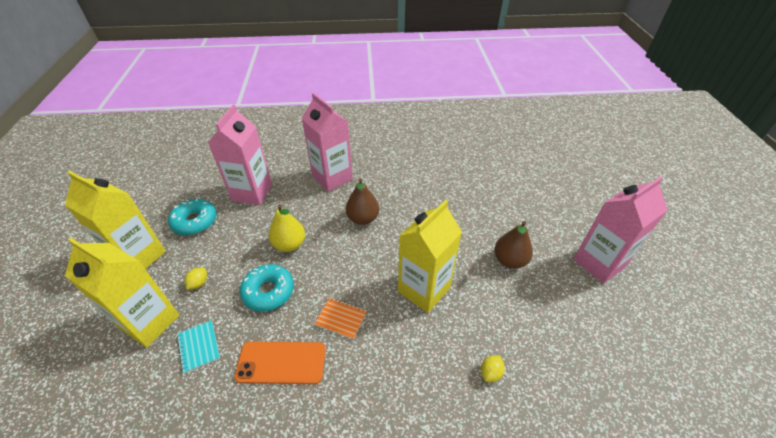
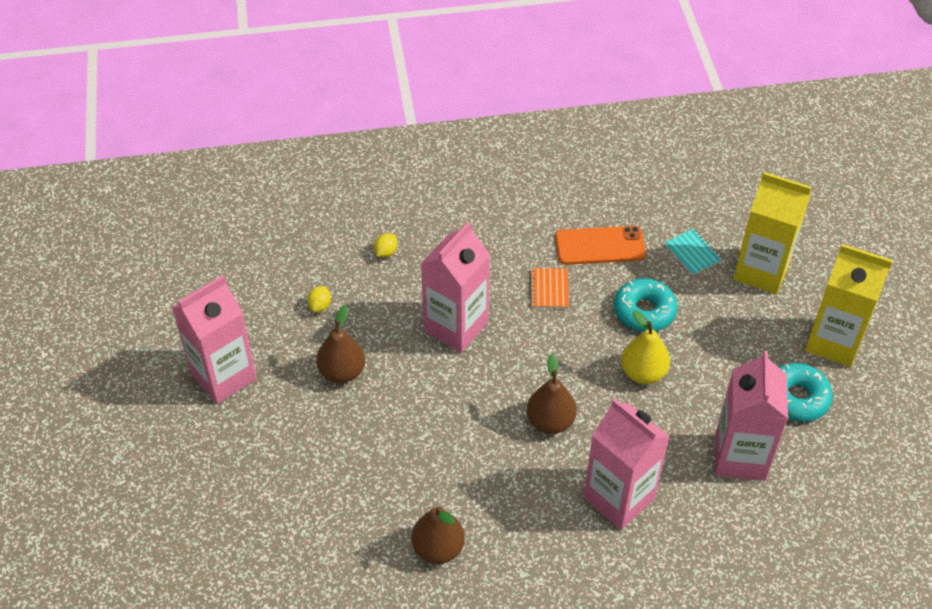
camera: 175 degrees right, 5 degrees up
(199, 283) = (734, 315): yellow lemon -> yellow lemon (320, 306)
(341, 318) = (549, 289): orange notebook -> orange notebook turned 75 degrees clockwise
(424, 289) = (456, 327): yellow carton -> pink carton
(437, 163) = (438, 548): none -> brown pear

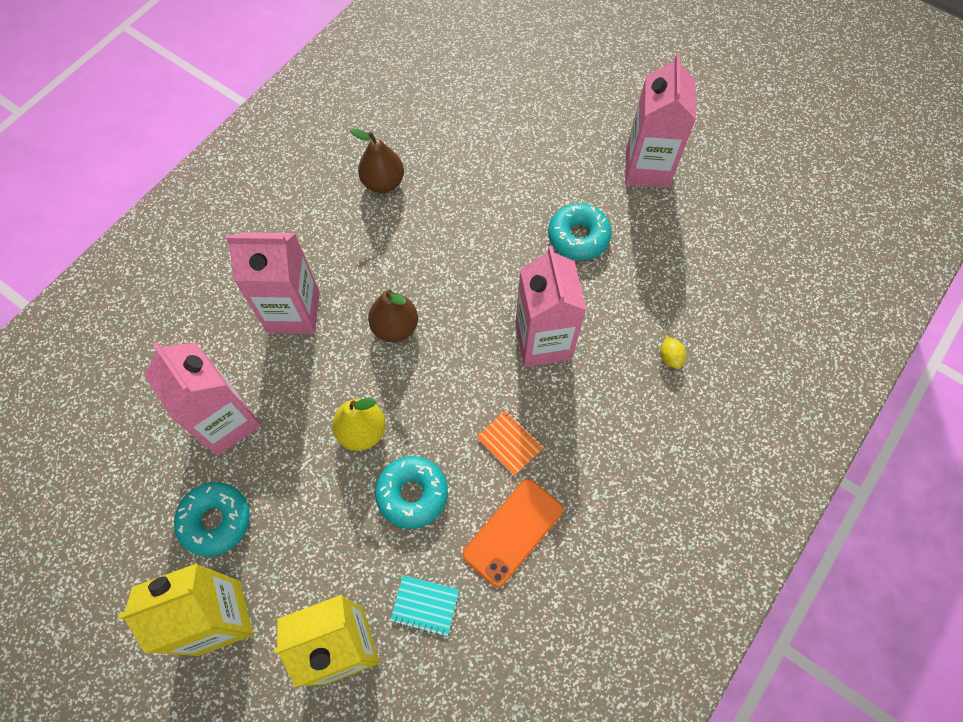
camera: 135 degrees right, 15 degrees up
(320, 306) = (656, 270): yellow lemon -> none
(342, 372) = (578, 237): brown pear -> turquoise donut

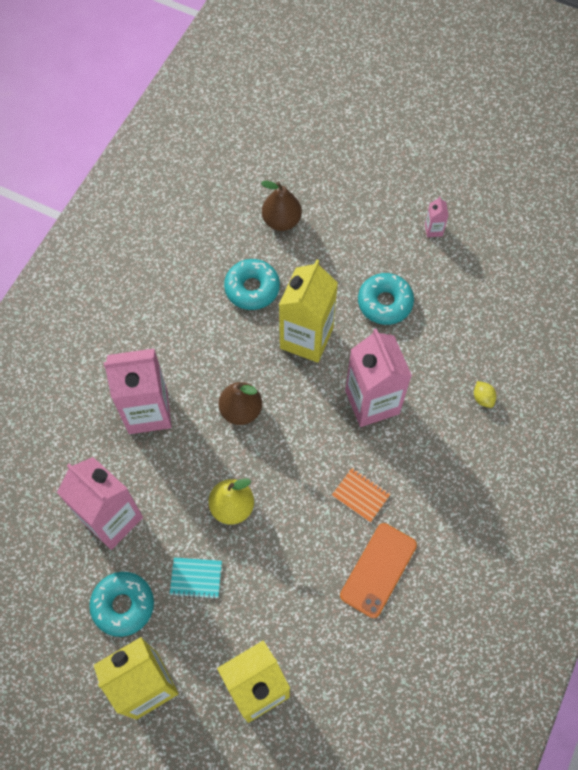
camera: 10 degrees left, 0 degrees up
(383, 182) = (201, 279): brown pear -> brown pear (281, 221)
(412, 494) = (287, 553): turquoise donut -> turquoise donut (252, 288)
(425, 605) = (317, 644): turquoise notebook -> turquoise notebook (196, 578)
(484, 261) = (306, 338): none -> yellow carton
(647, 168) = (433, 230): pink carton -> pink carton, size x0.41

